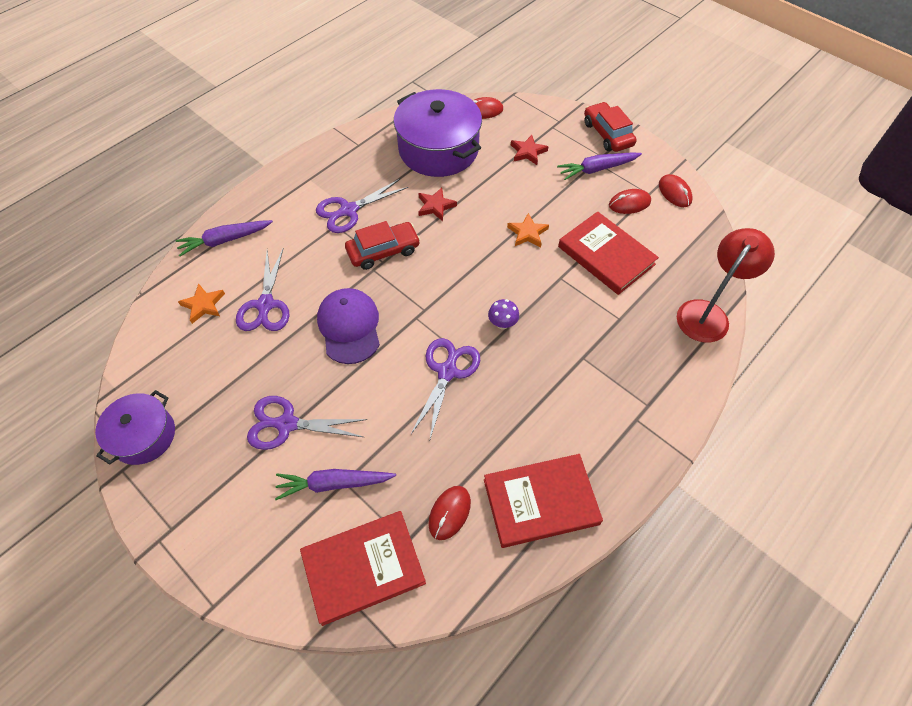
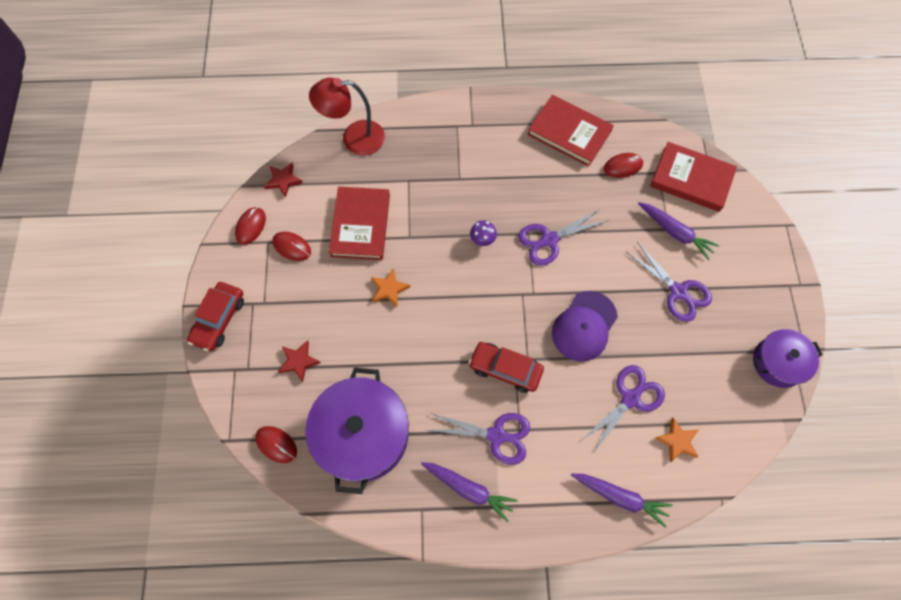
camera: 135 degrees left, 10 degrees up
(435, 206) = (426, 375): red star -> red star (283, 180)
(597, 169) = (272, 295): purple carrot -> purple carrot (468, 489)

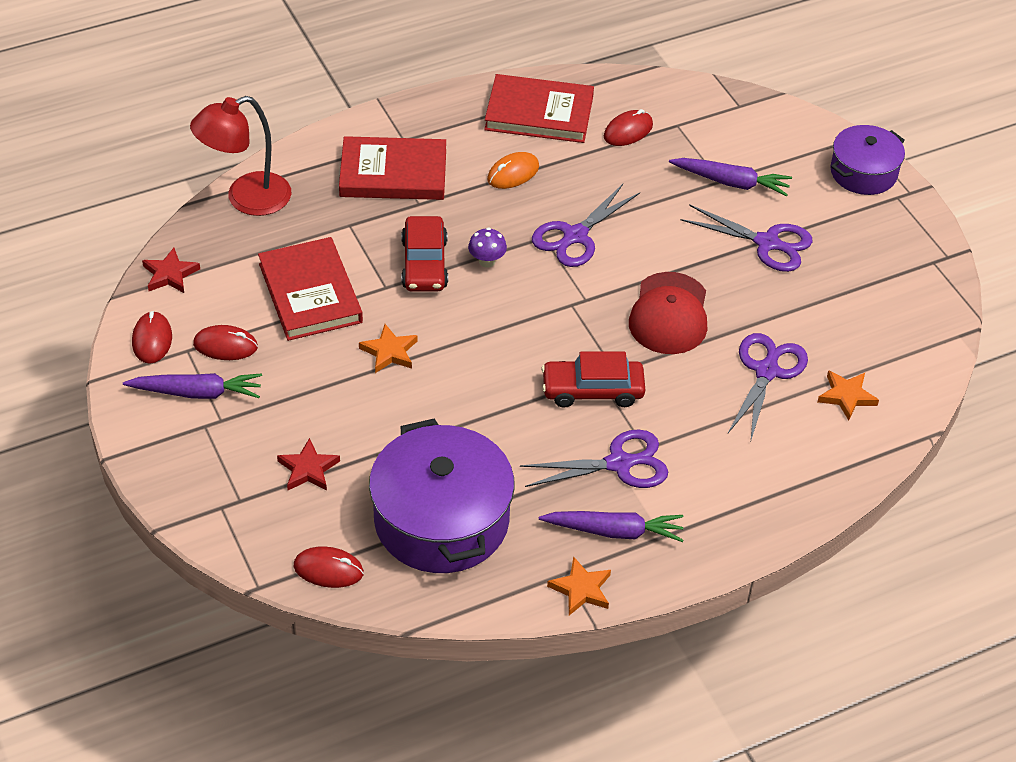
camera: 25 degrees left, 20 degrees down
(219, 319) = (166, 458): red car -> red car (424, 264)
(426, 527) = (581, 589): none -> orange star
(531, 175) = (513, 173): none -> orange mouse
(584, 326) = (669, 314): purple cap -> red cap
(620, 497) = (807, 476): purple carrot -> purple carrot (197, 393)
(691, 179) = (721, 120): red book -> red book (393, 173)
(778, 362) = (924, 279): purple pot -> purple pot (863, 172)

